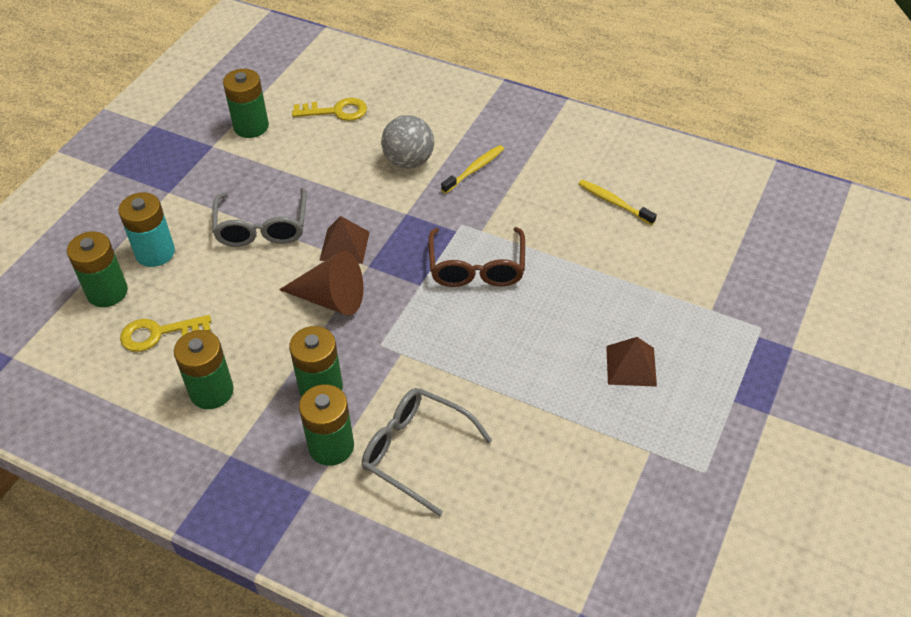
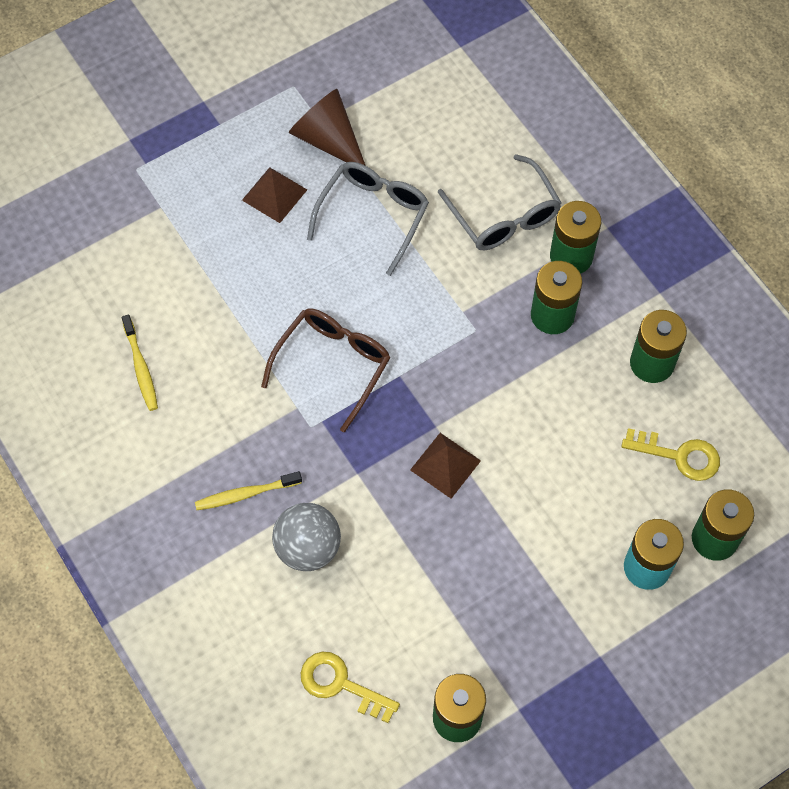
camera: 150 degrees left, 15 degrees up
(262, 228) = (518, 539): grey glasses -> grey glasses (373, 215)
(330, 299) = (494, 406): brown cone -> brown cone (328, 140)

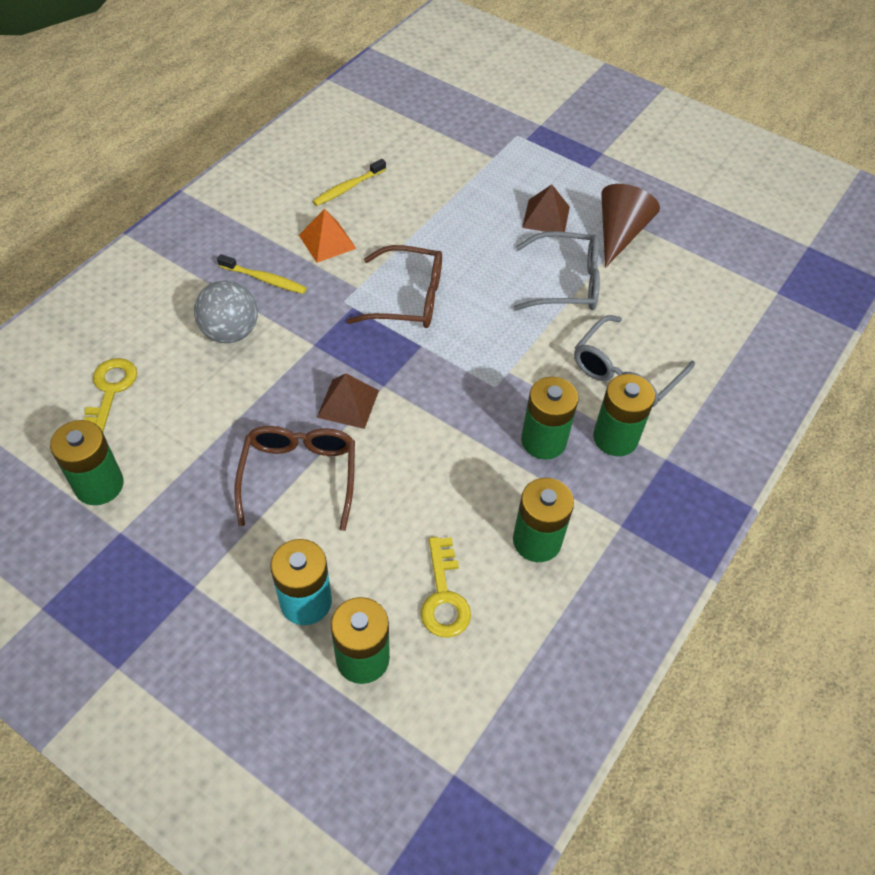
camera: 65 degrees right, 10 degrees down
(216, 415) = (327, 241): none -> orange pyramid
(246, 494) = (264, 279): yellow toothbrush -> yellow toothbrush turned 150 degrees clockwise
(514, 534) = (299, 476): none -> brown glasses

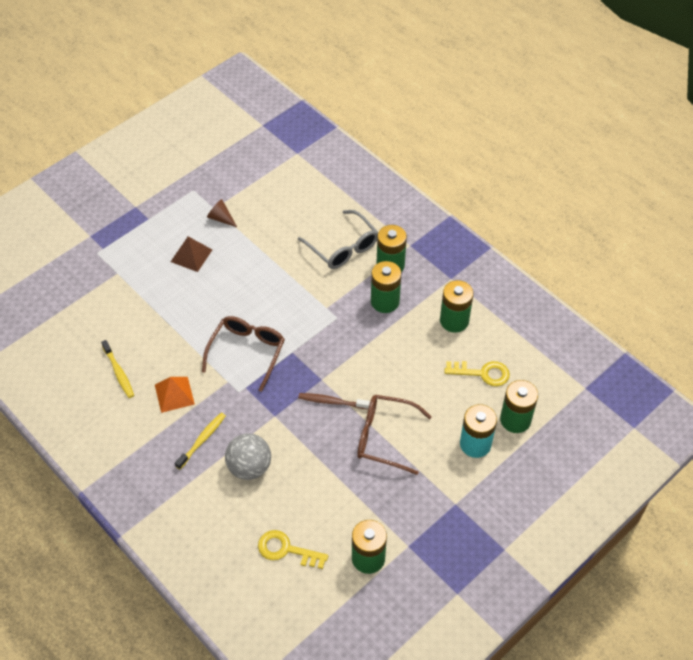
camera: 75 degrees left, 0 degrees up
(348, 403) = (332, 402): brown pyramid -> brown toothbrush
(566, 283) = (258, 259): grey glasses -> none
(619, 234) = (221, 218): brown cone -> brown cone, size x0.55

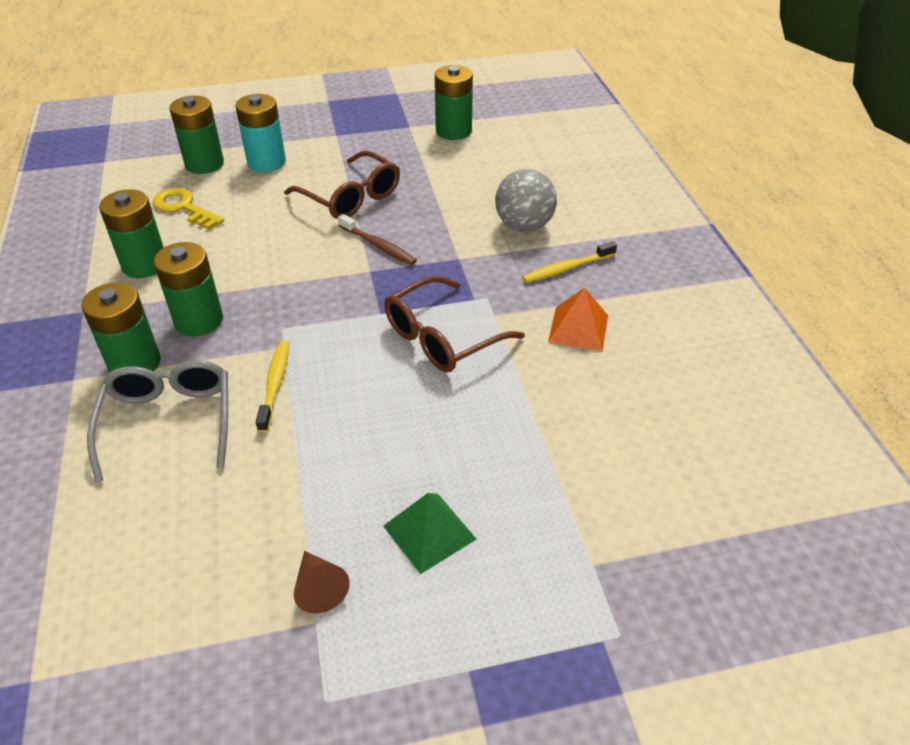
camera: 150 degrees left, 10 degrees down
(119, 372) = (652, 387): yellow toothbrush -> yellow toothbrush (275, 384)
(191, 255) = (429, 532): brown pyramid -> green pyramid
(286, 550) = (528, 159): yellow key -> none

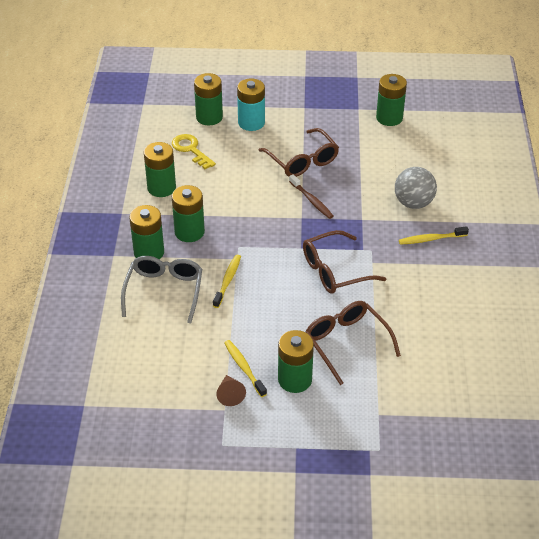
camera: 15 degrees right, 0 degrees up
(334, 530) = (244, 368): none -> yellow toothbrush
(429, 532) = (295, 380): green pyramid -> green battery
(496, 448) = (346, 343): none -> brown glasses
(578, 328) = (422, 281): orange pyramid -> none

